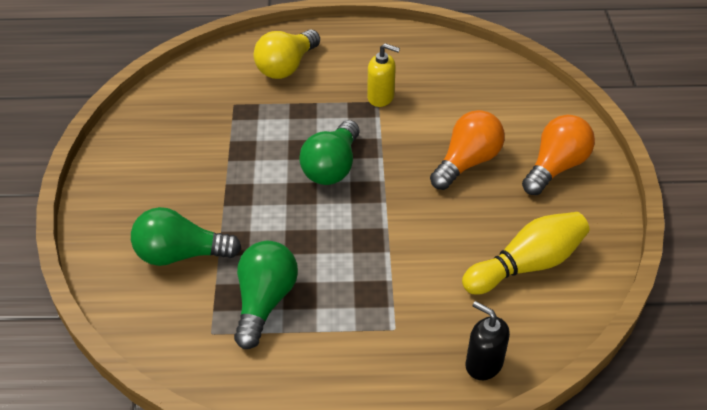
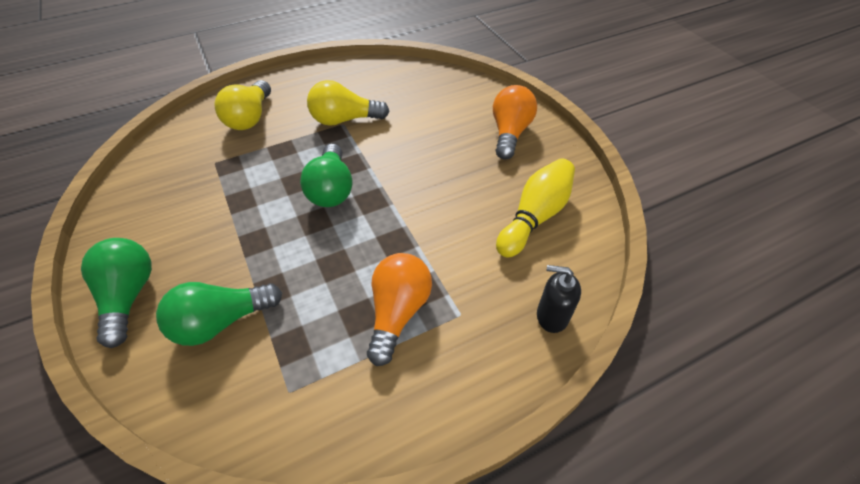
camera: 25 degrees left, 5 degrees up
(264, 302) = (328, 337): green light bulb -> green light bulb (129, 296)
(381, 97) = (344, 120): yellow soap dispenser -> yellow light bulb
(467, 162) = (441, 150): orange light bulb -> orange light bulb (398, 312)

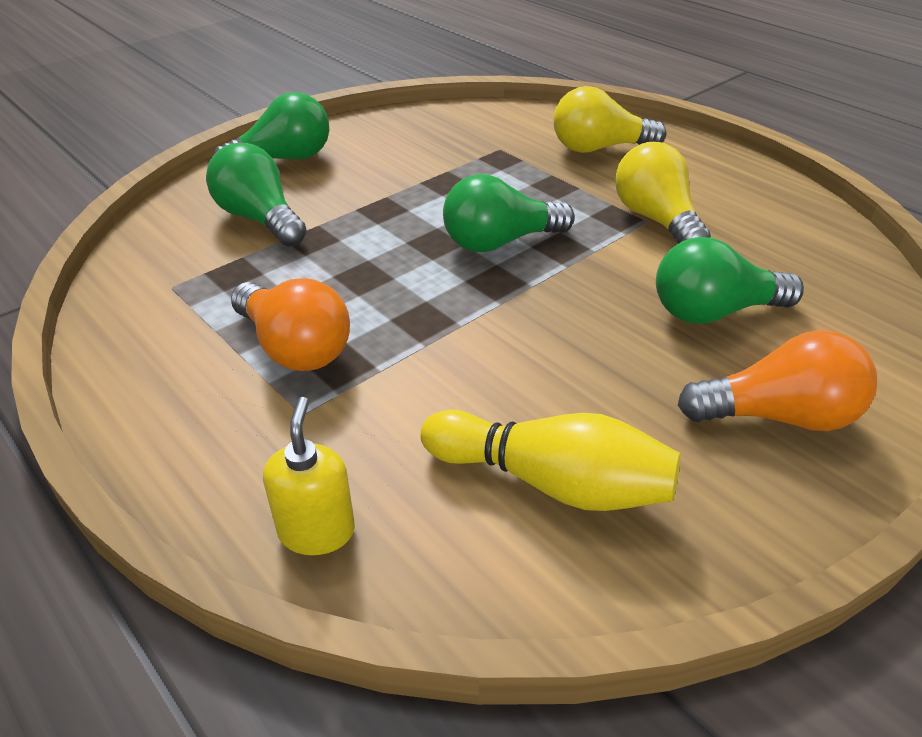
camera: 75 degrees right, 10 degrees down
(398, 312) = (295, 348): orange light bulb -> orange light bulb turned 45 degrees clockwise
(434, 127) = (713, 312): none -> green light bulb
(552, 316) = (317, 531): black soap dispenser -> yellow soap dispenser

